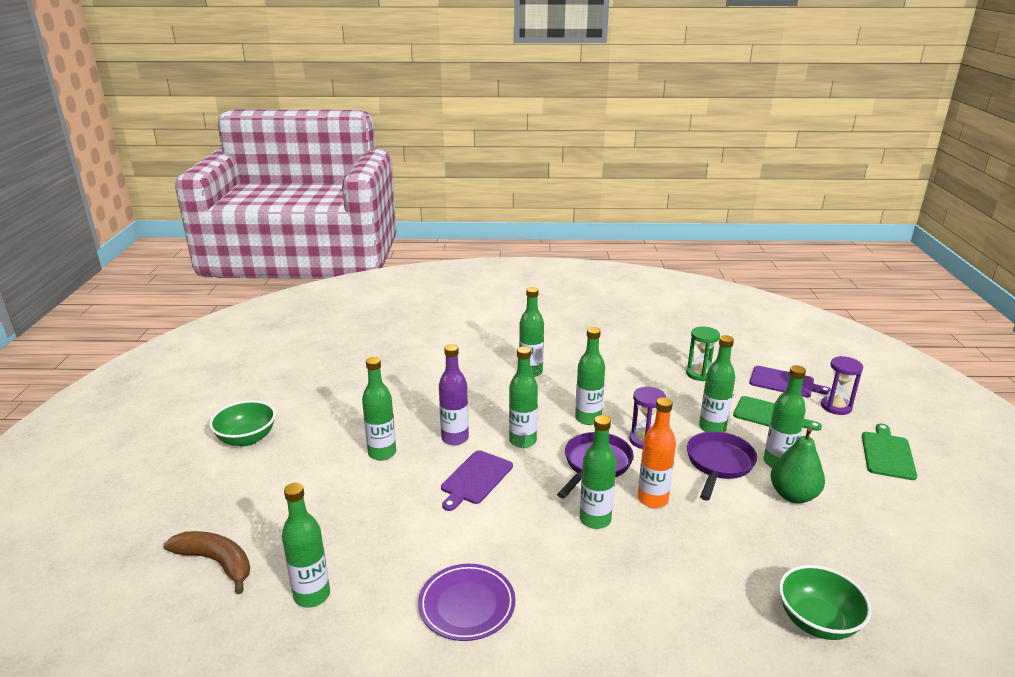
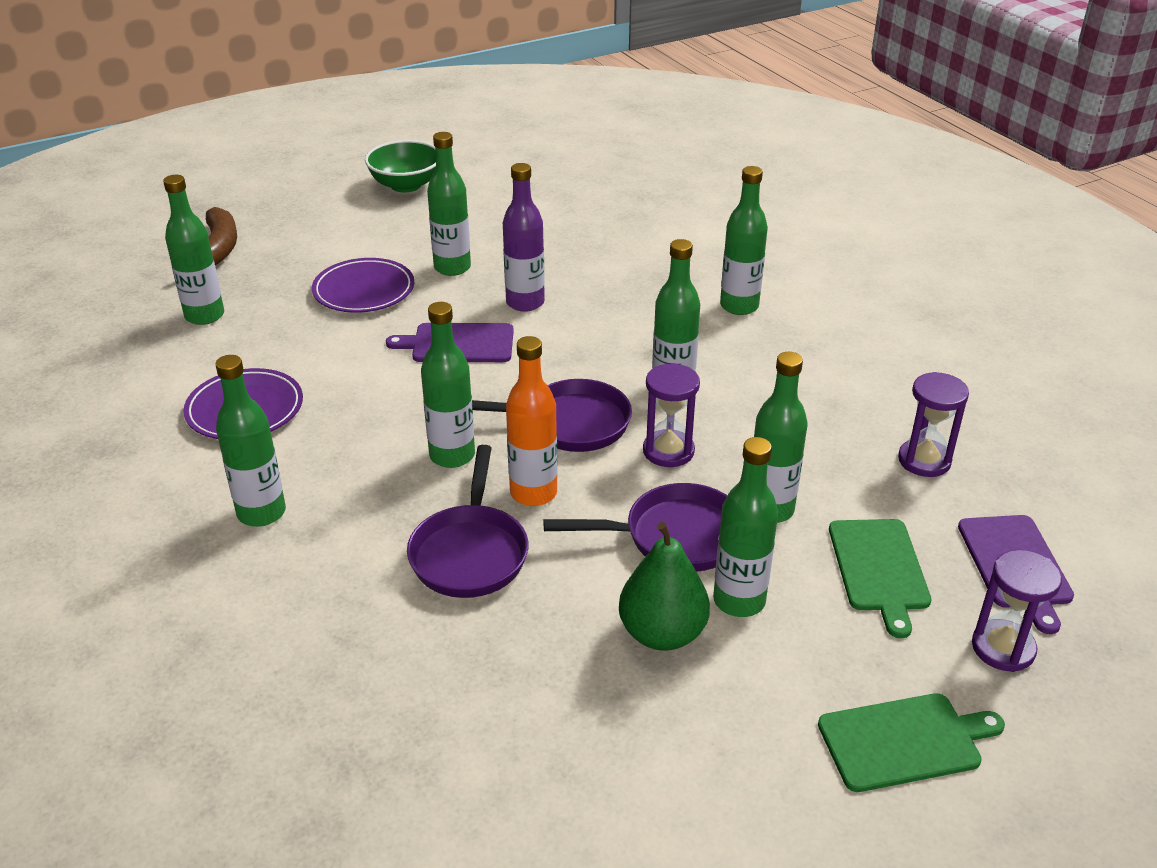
camera: 60 degrees right, 10 degrees up
(367, 500) = (364, 290): none -> purple plate
(522, 441) = (567, 352): green bottle -> green bottle (261, 513)
(695, 542) = (470, 553): none -> purple pan
(699, 374) = (924, 460): green hourglass -> purple hourglass
(817, 621) = (383, 704): green bowl -> none

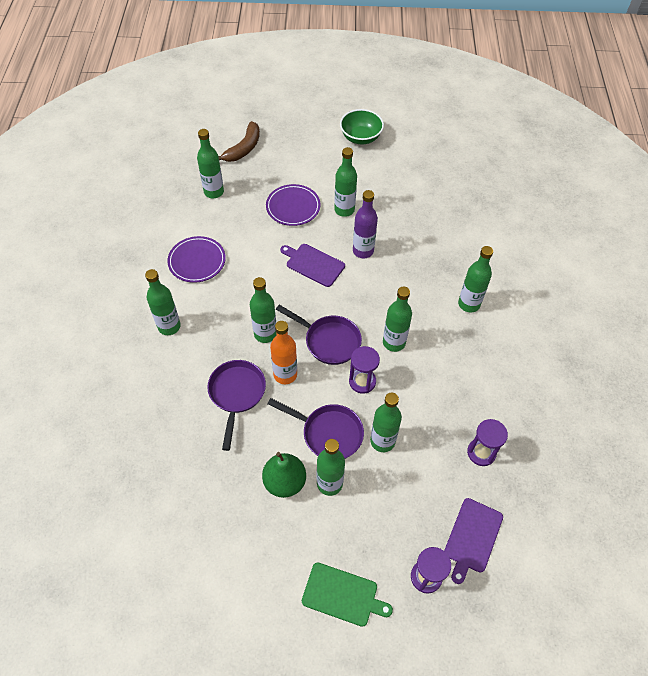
camera: 30 degrees right, 20 degrees up
(470, 553) = (237, 394): purple pan -> purple pan turned 150 degrees clockwise
(879, 569) = (405, 502): green cutting board -> none

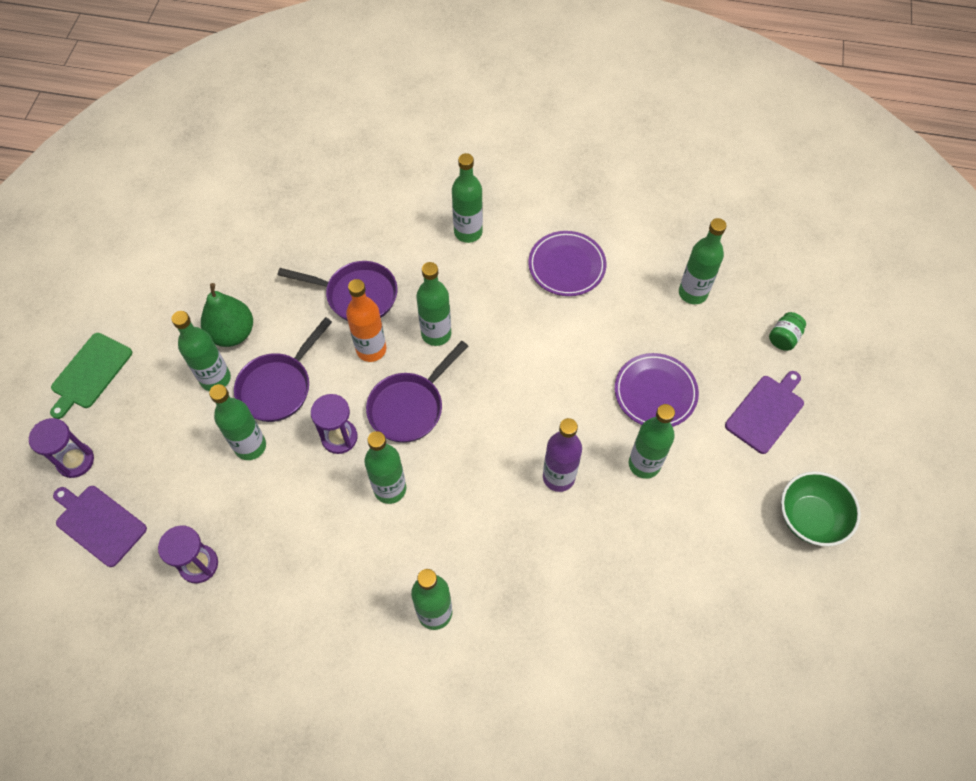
camera: 100 degrees right, 5 degrees up
(243, 148) = (783, 338): brown banana -> green jar
(313, 264) = (542, 406): purple cutting board -> purple cutting board (766, 412)

